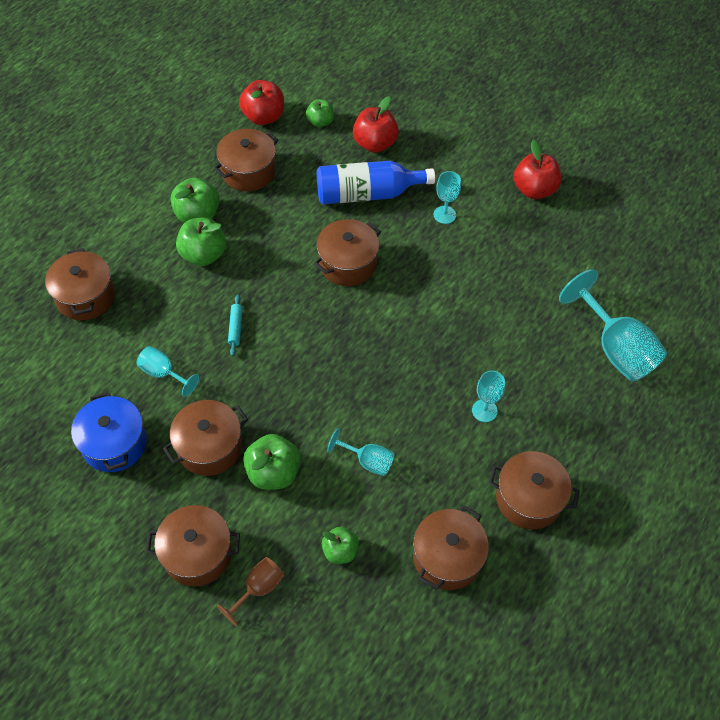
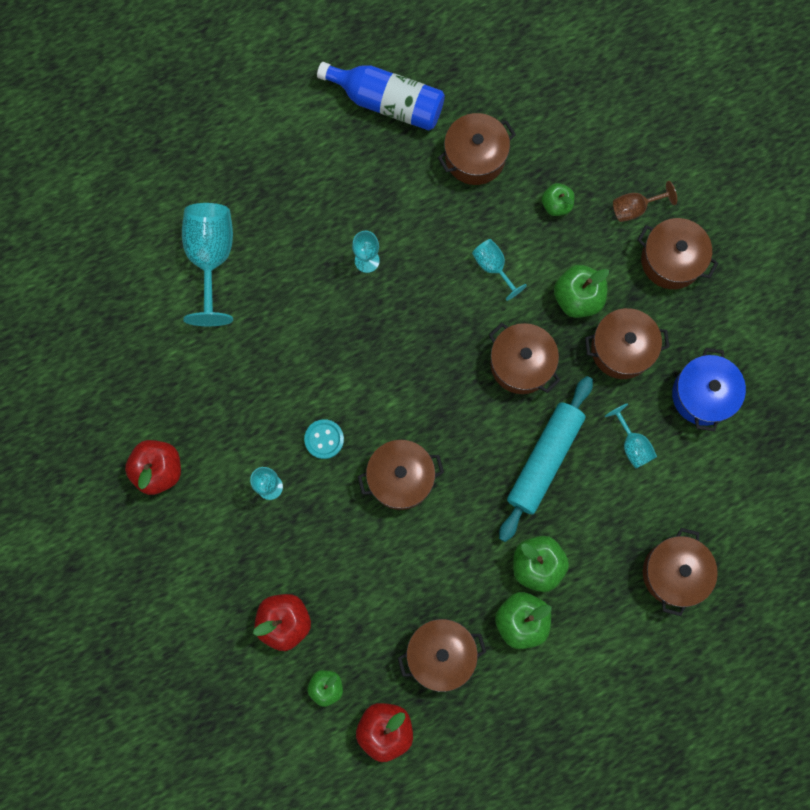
camera: 150 degrees left, 20 degrees up
(236, 328) = (544, 460): turquoise rolling pin -> turquoise rolling pin, size x2.45
(367, 194) = (331, 556): blue bottle -> blue bottle (387, 102)
(425, 262) = (324, 439): none -> turquoise button
(528, 499) = (381, 168): brown pot -> brown pot (521, 364)

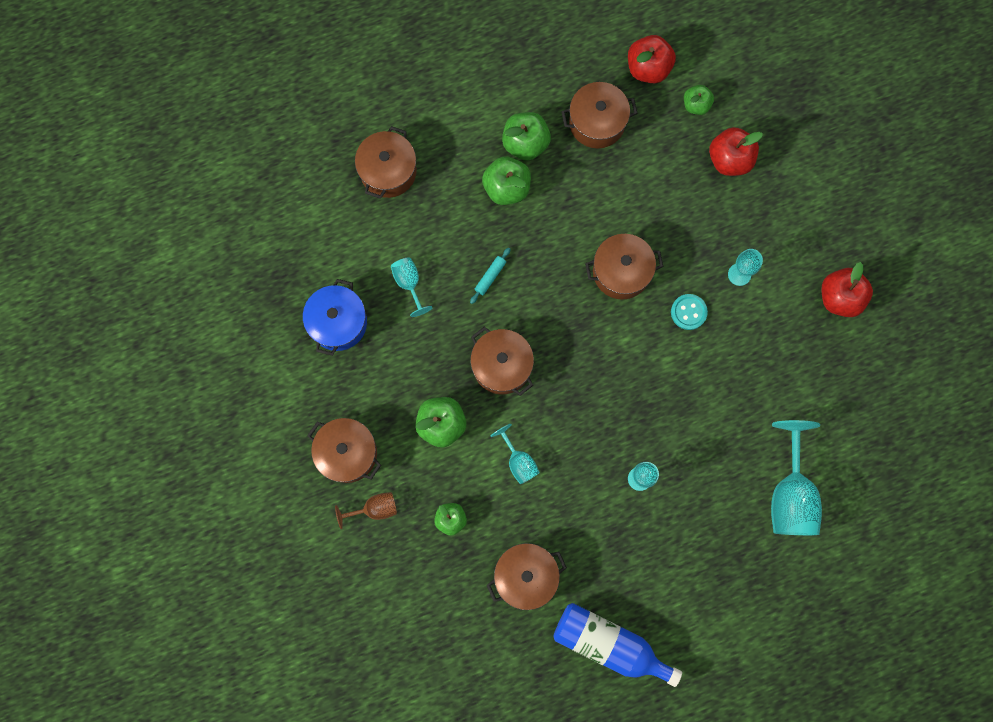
camera: 175 degrees left, 0 degrees up
(544, 460) = (490, 277): turquoise rolling pin -> turquoise rolling pin, size x0.41
(621, 349) = (406, 371): brown pot -> none

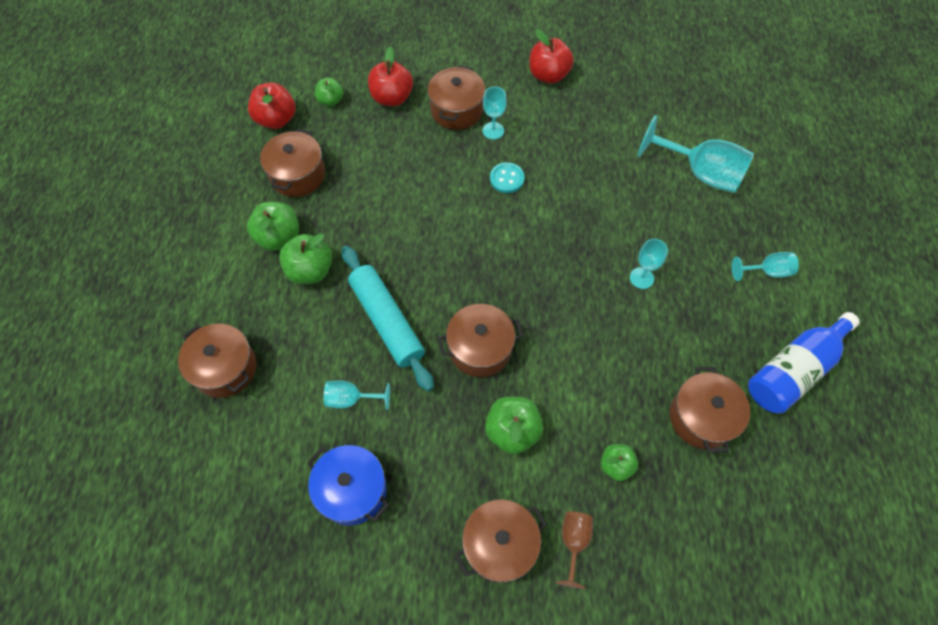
camera: 65 degrees left, 15 degrees down
(490, 277) = (387, 321): turquoise rolling pin -> turquoise rolling pin, size x2.45
(518, 461) = (582, 374): turquoise goblet -> turquoise goblet (767, 271)
(621, 272) = (443, 213): brown pot -> brown pot (456, 110)

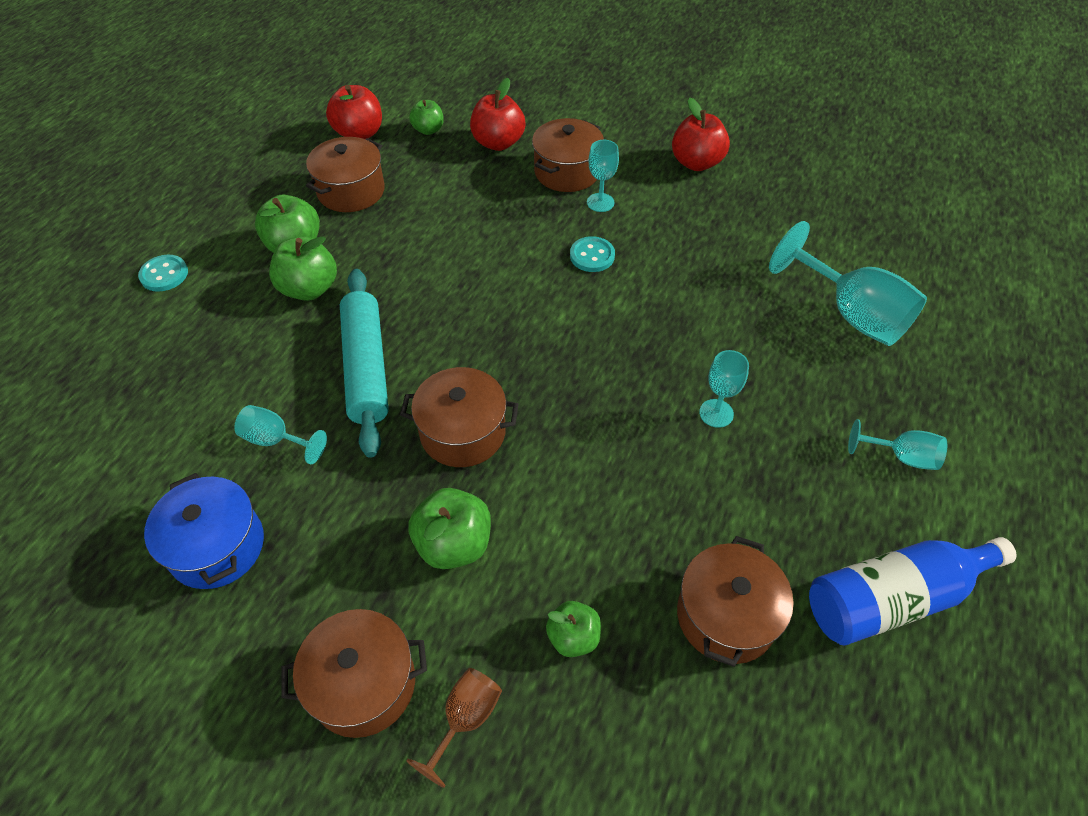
camera: 20 degrees right, 10 degrees down
(188, 293) = (164, 274): none -> turquoise button
(225, 368) = (155, 362): brown pot -> none

